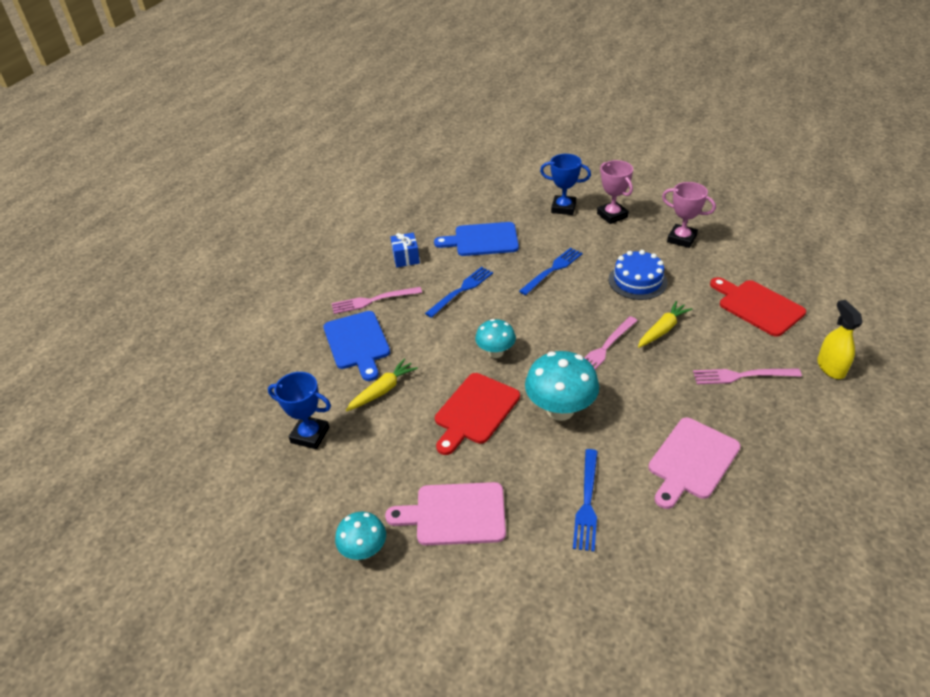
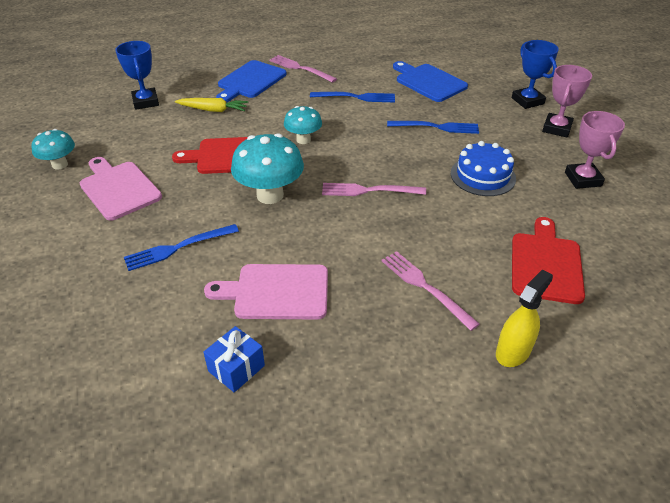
camera: 50 degrees right, 0 degrees up
(406, 258) = (363, 61): blue gift -> blue gift (236, 368)
(662, 329) = (433, 214): yellow carrot -> none

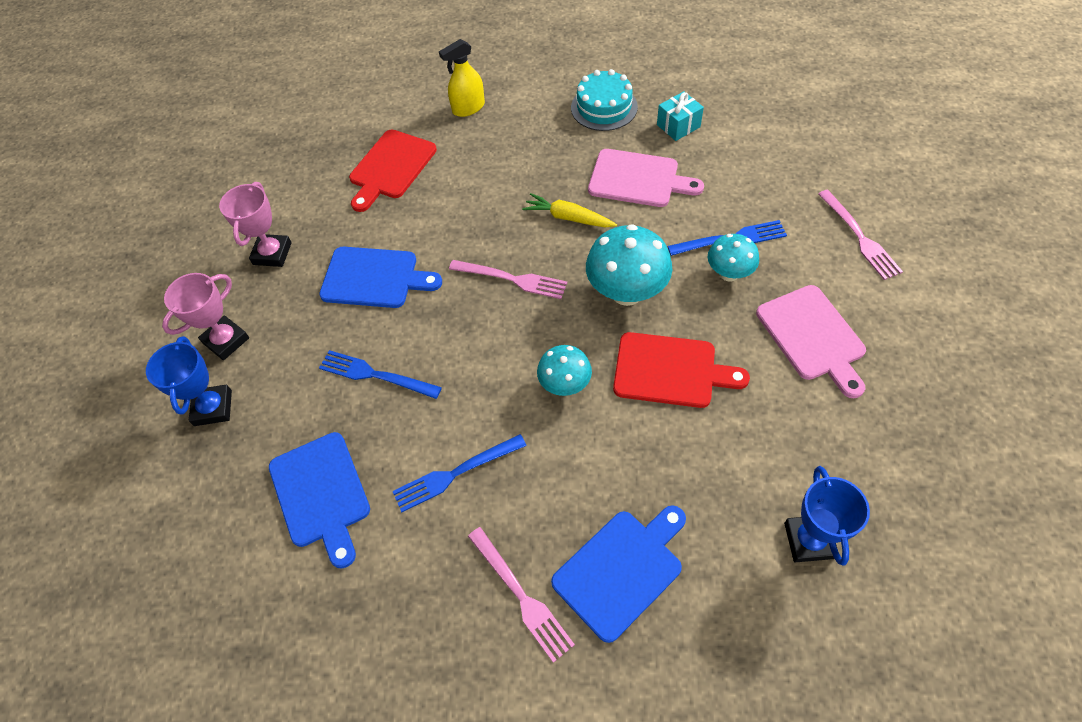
camera: 160 degrees left, 15 degrees up
(60, 165) = (907, 398): turquoise mushroom -> turquoise mushroom (729, 273)
(213, 110) = (691, 488): yellow carrot -> yellow carrot (568, 218)
(236, 368) = (678, 126): blue gift -> turquoise gift
(338, 382) = (604, 107): none -> turquoise cake
(357, 97) = (454, 474): blue fork -> blue fork turned 45 degrees counterclockwise
(424, 286) = (507, 164): pink fork -> pink fork (860, 238)
(483, 176) = (374, 278): blue cake -> blue cutting board

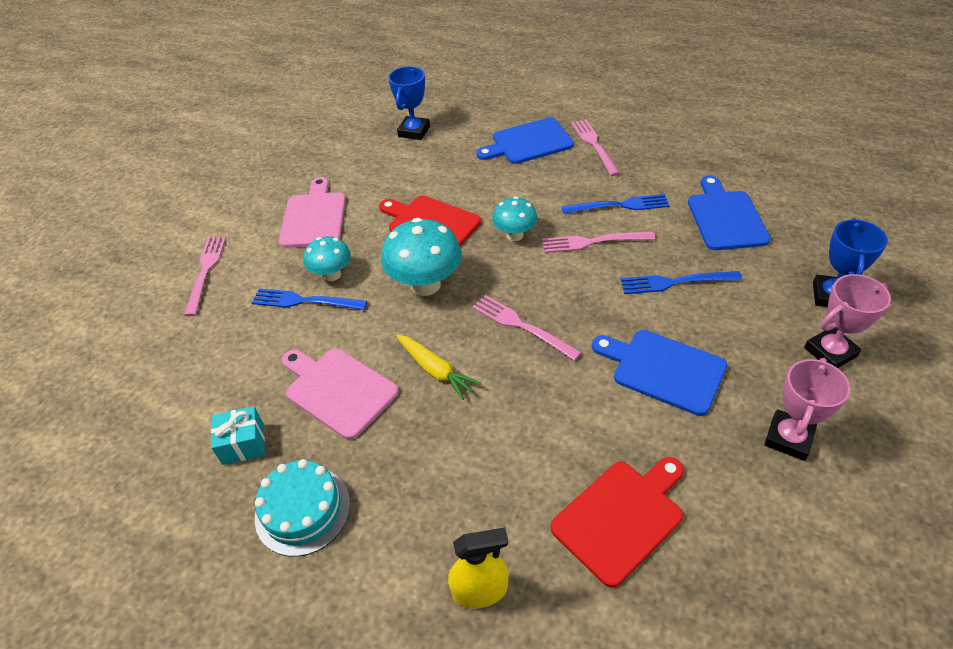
camera: 160 degrees left, 10 degrees down
(374, 375) = (674, 282): blue fork -> blue fork turned 135 degrees clockwise
(473, 403) = (592, 242): none -> pink fork

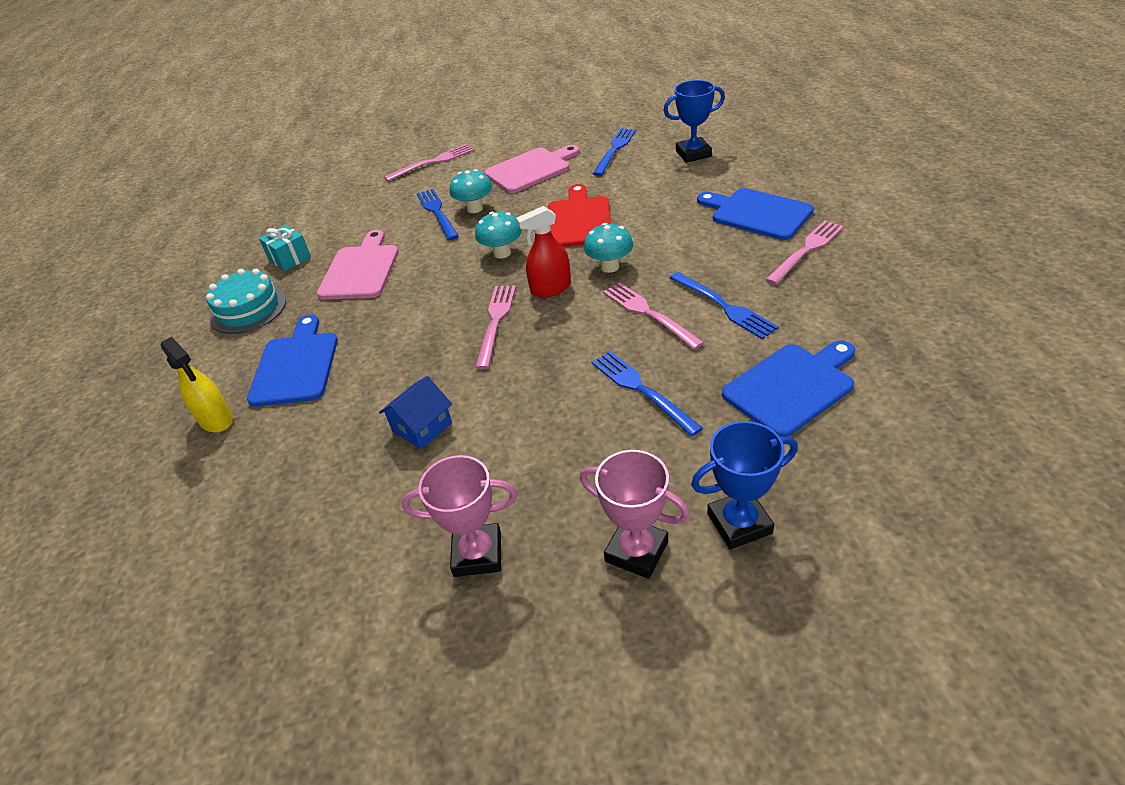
camera: 60 degrees right, 5 degrees down
(350, 162) = (615, 149): none -> blue fork
(425, 285) = (502, 253): turquoise mushroom -> turquoise mushroom, size x0.60
(435, 370) = (411, 302): yellow carrot -> none
(509, 277) = (550, 289): none -> red spray bottle
(621, 422) = (422, 427): none -> blue house
(621, 517) = (317, 468): red cutting board -> none
(663, 370) = (507, 429): blue cutting board -> blue cutting board (296, 365)

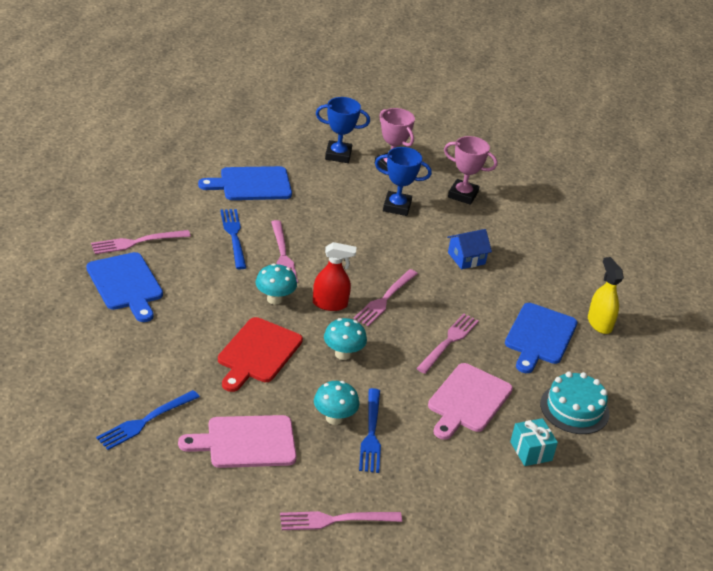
camera: 165 degrees left, 5 degrees down
(401, 312) = (449, 341): none -> pink fork
(640, 389) = (329, 219): blue fork -> none
(693, 154) = (89, 371): blue trophy -> blue trophy (397, 207)

